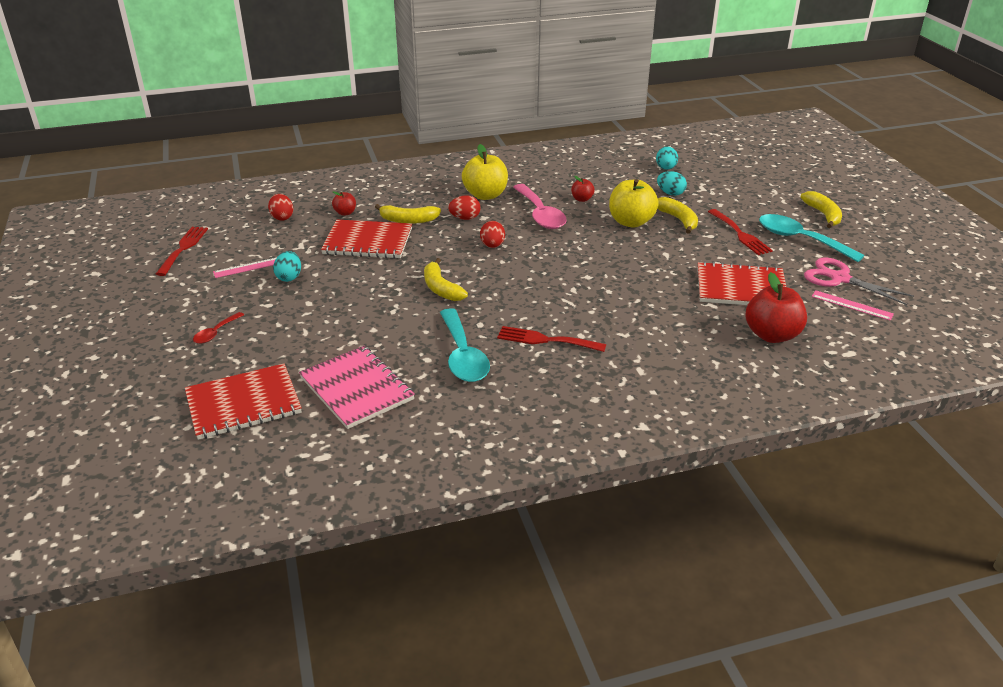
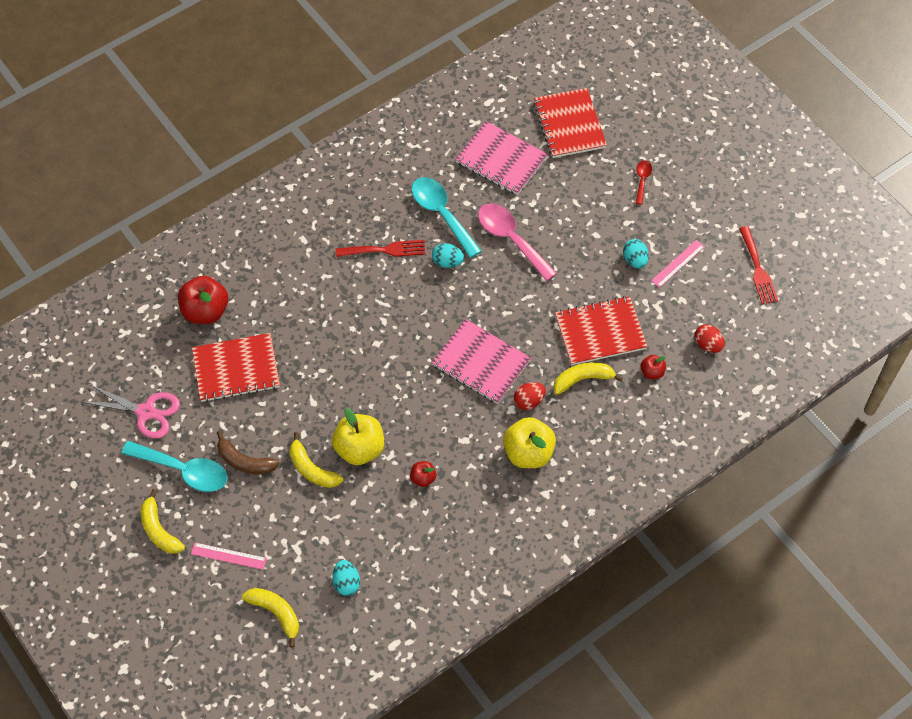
camera: 160 degrees right, 25 degrees up
(243, 403) = (569, 124): red notebook -> red notebook turned 60 degrees counterclockwise
(441, 288) = (497, 286): yellow banana -> yellow banana (276, 613)
(492, 245) = (481, 363): red egg -> pink notebook
(540, 214) = (456, 433): pink spoon -> pink spoon (511, 239)
(670, 193) = (330, 523): turquoise egg -> turquoise egg (447, 262)
(740, 234) = (245, 461): red fork -> brown banana
(852, 305) = (137, 373): pink ruler -> pink ruler (228, 556)

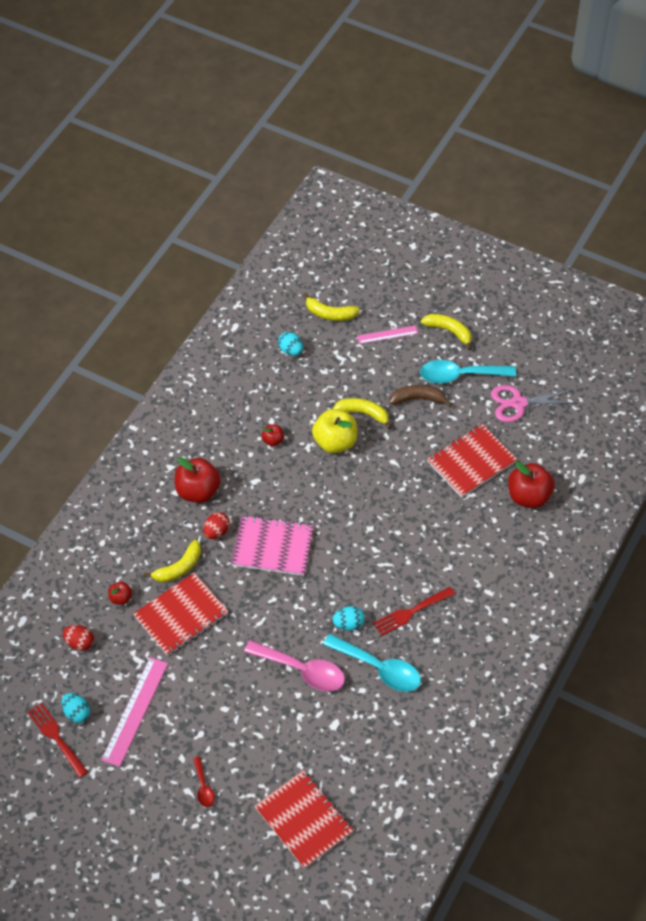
camera: 155 degrees right, 5 degrees down
(501, 160) = (352, 750): pink notebook -> none
(528, 453) = (198, 491): yellow apple -> red apple
(635, 260) = (177, 697): turquoise egg -> turquoise egg (77, 713)
(678, 263) = (135, 711): pink ruler -> pink ruler, size x1.72

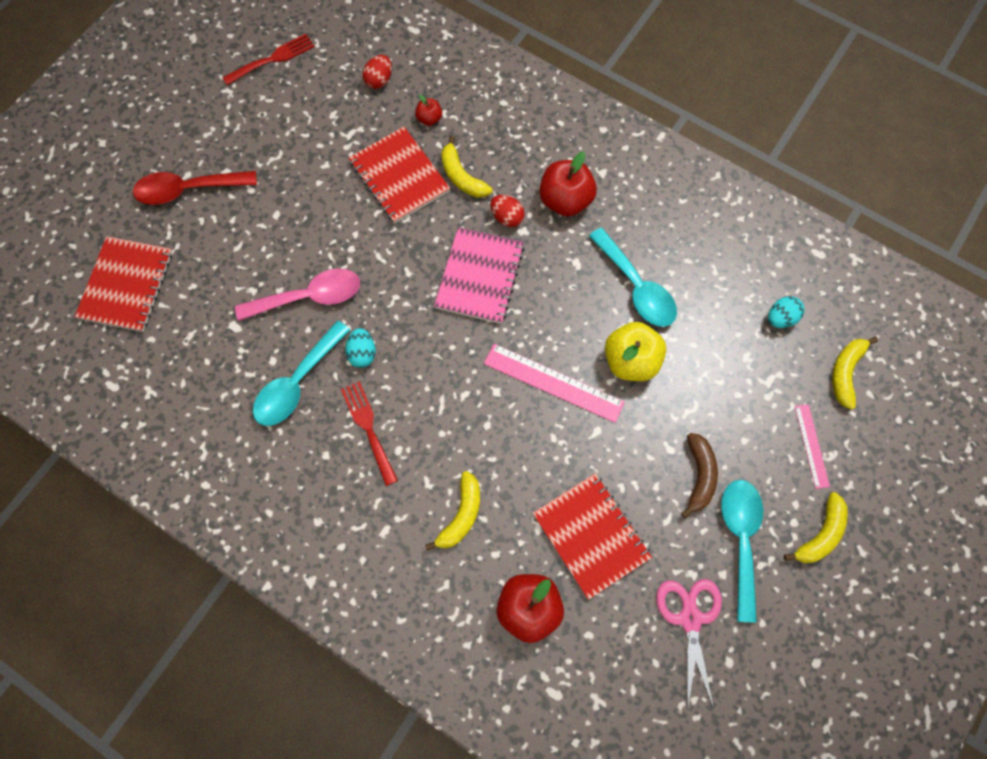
camera: 95 degrees right, 15 degrees up
(77, 713) = (297, 77): turquoise egg -> none
(135, 711) = (289, 129): pink ruler -> pink ruler (553, 382)
(203, 787) = (188, 190): red spoon -> red spoon, size x2.00
(273, 440) = (636, 287): red apple -> turquoise spoon
(302, 670) = (309, 297): pink spoon -> pink spoon turned 135 degrees counterclockwise
(304, 820) = (126, 285): red notebook -> red notebook turned 45 degrees counterclockwise
(363, 413) = (676, 400): yellow banana -> yellow banana (461, 515)

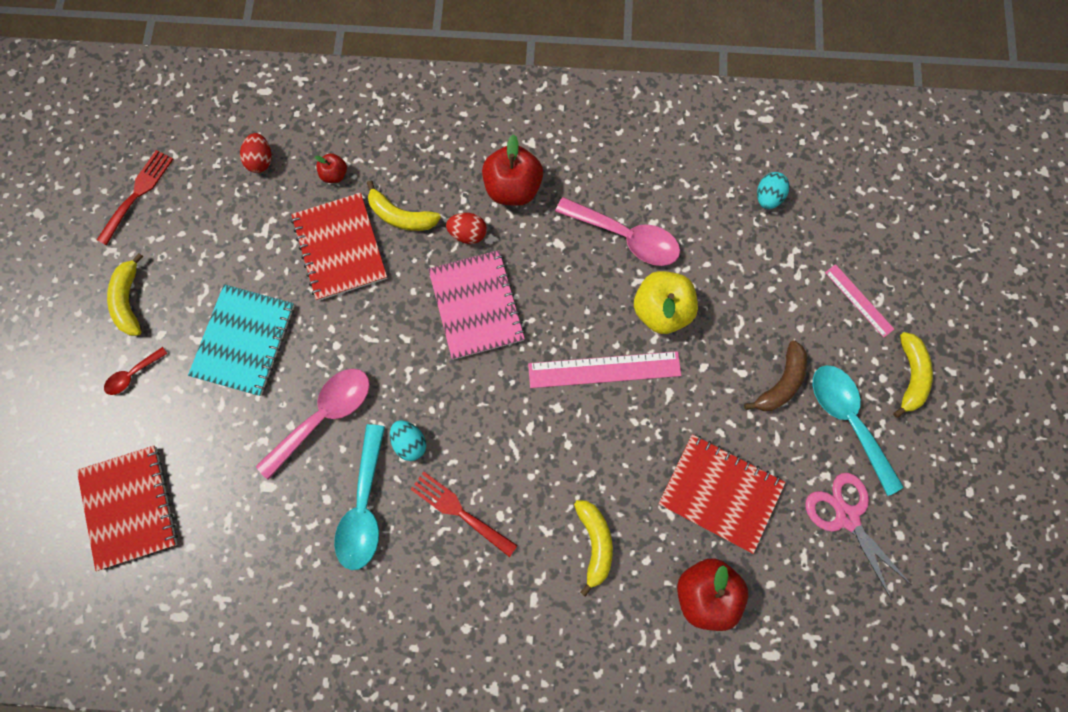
camera: 30 degrees left, 5 degrees up
(188, 190) = (133, 374): red spoon -> red spoon, size x0.50
(284, 208) = (244, 341): none -> turquoise notebook
(399, 176) = (340, 248): red notebook -> red notebook turned 45 degrees clockwise
(636, 287) = (626, 237): turquoise spoon -> pink spoon
(699, 475) = (781, 382): brown banana -> brown banana turned 60 degrees clockwise
(845, 373) = (850, 217): yellow banana -> yellow banana (129, 300)

